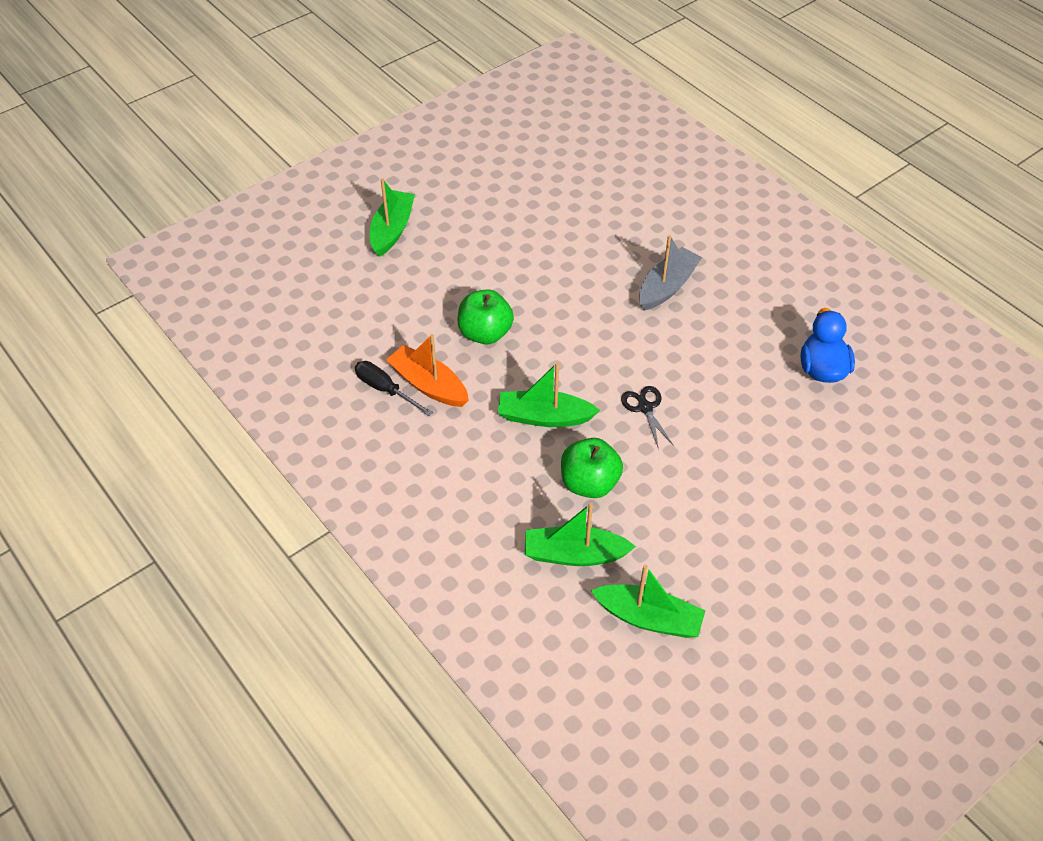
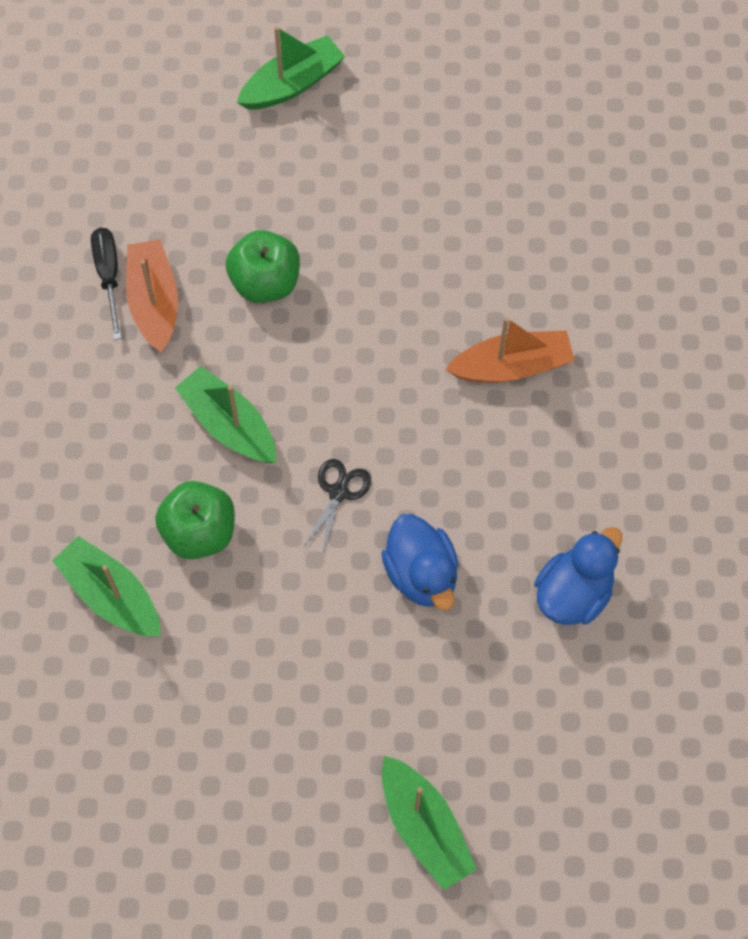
camera: 40 degrees right, 15 degrees up
(649, 618) = (113, 715): green boat -> green boat (424, 827)
(667, 287) = (512, 366): grey boat -> orange boat
(736, 416) = (421, 574): none -> blue duck

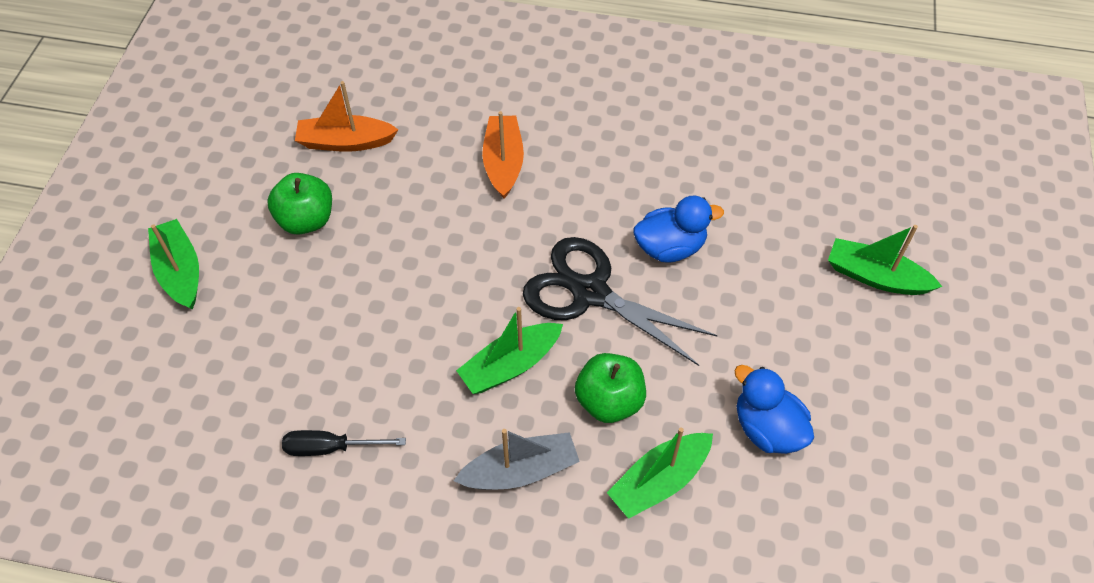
camera: 80 degrees left, 10 degrees down
(105, 456) = (520, 471): none -> grey boat
(154, 302) = (370, 411): orange boat -> orange boat (345, 142)
(265, 282) = (377, 319): green apple -> green apple (306, 220)
(338, 492) = (590, 293): black scissors -> black scissors, size x2.21
(424, 827) = (875, 276): green boat -> green boat turned 135 degrees counterclockwise
(573, 593) = (697, 157): blue duck -> blue duck (767, 428)

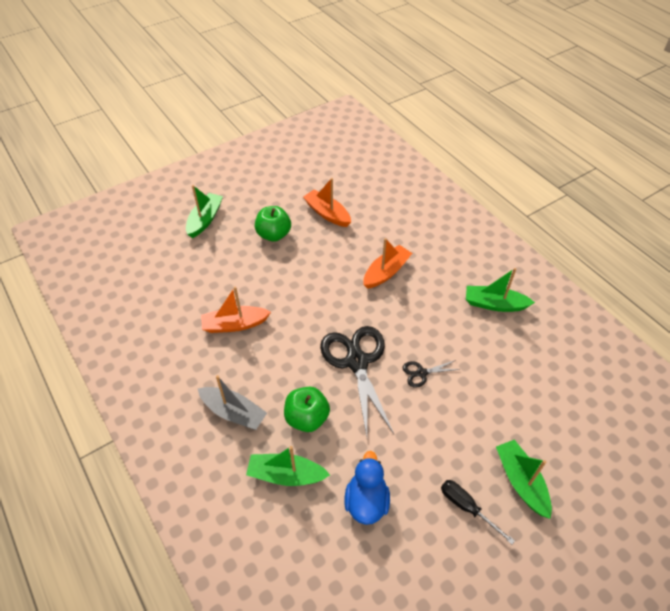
camera: 45 degrees right, 5 degrees down
(330, 448) = (175, 334): black screwdriver -> black screwdriver (467, 507)
(394, 371) = (235, 324): none -> orange boat
(510, 365) = (283, 363): green boat -> green boat (494, 304)
(670, 247) = (421, 373): blue duck -> black scissors

